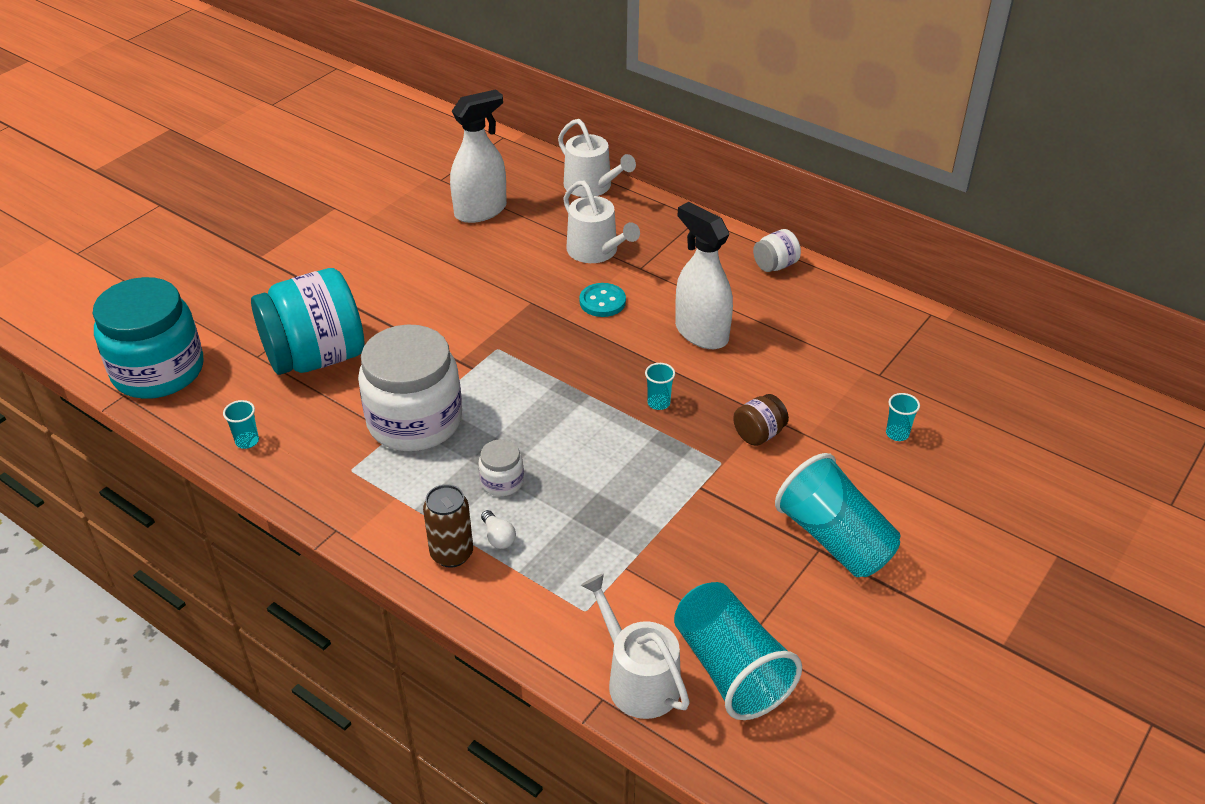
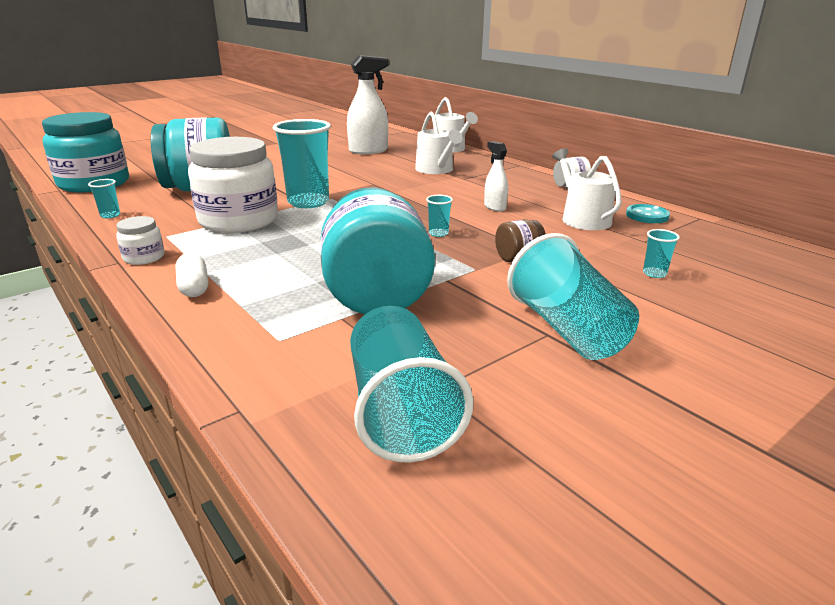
camera: 15 degrees right, 15 degrees down
(452, 554) = (194, 287): brown can -> white capsule
(474, 364) = (308, 202): none -> turquoise cup
(498, 537) = (243, 283): white light bulb -> none
(502, 482) = (275, 255): white jar -> white jar (144, 257)
(602, 302) = (426, 188): turquoise button -> turquoise button (647, 216)
(638, 679) = (290, 401): white watering can -> white watering can (582, 218)
(642, 527) = (376, 295): none -> turquoise jar
(701, 333) = (494, 207): white spray bottle -> white spray bottle, size x0.55

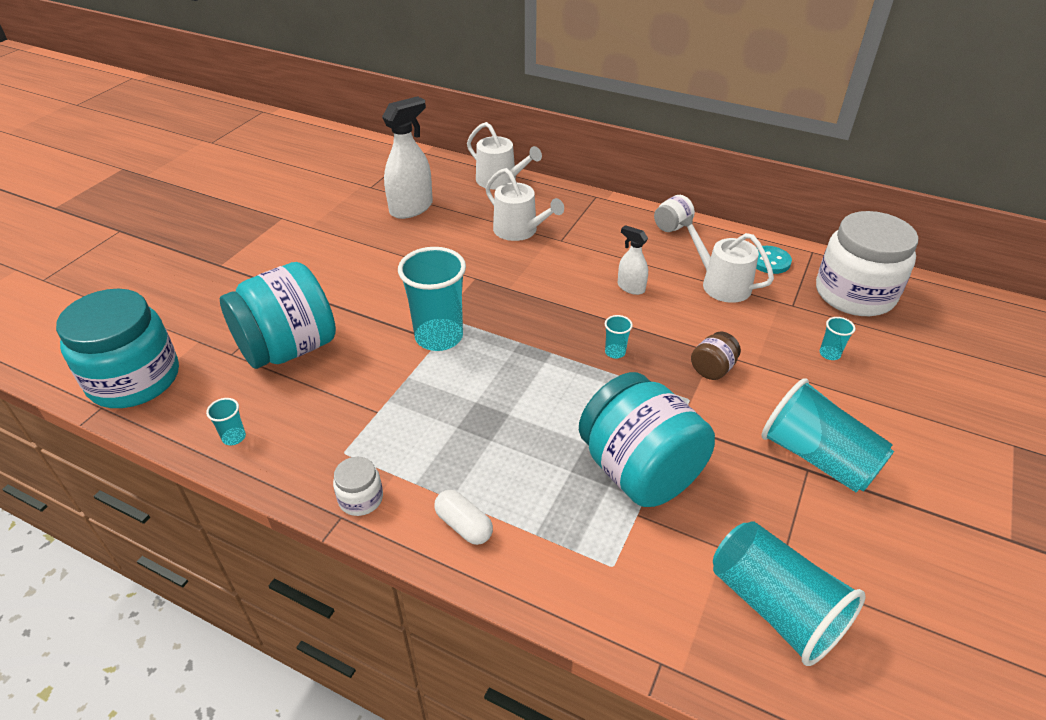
camera: 25 degrees left, 15 degrees up
(238, 220) = (396, 396): white jar -> white jar (854, 294)

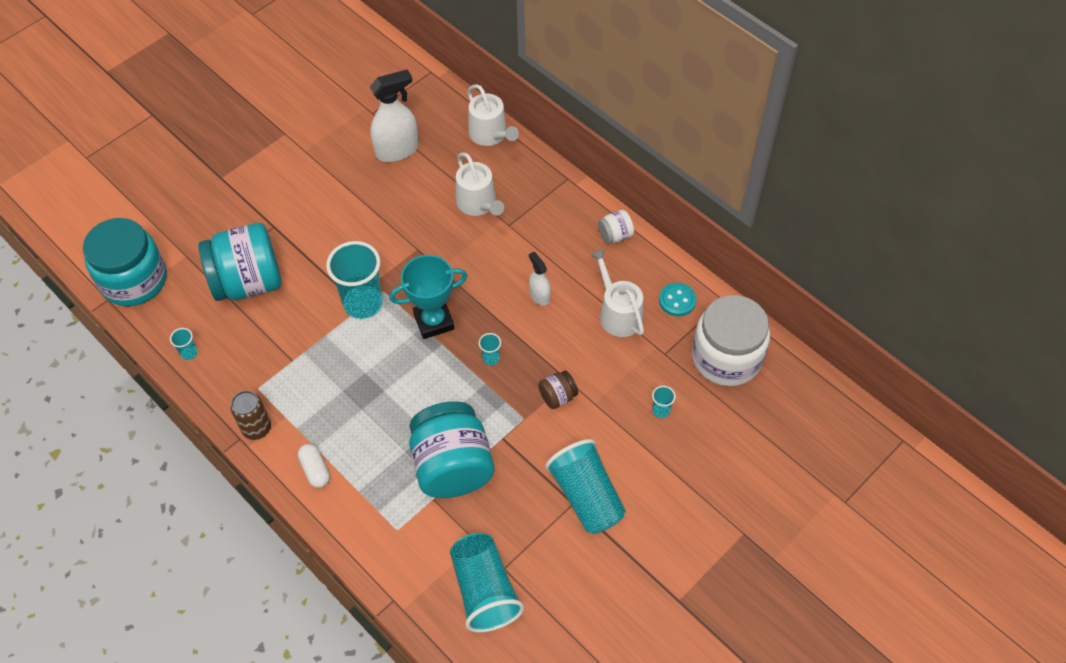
camera: 20 degrees right, 15 degrees up
(361, 498) = (257, 429): white jar -> brown can
(530, 334) = (434, 321): none -> turquoise trophy

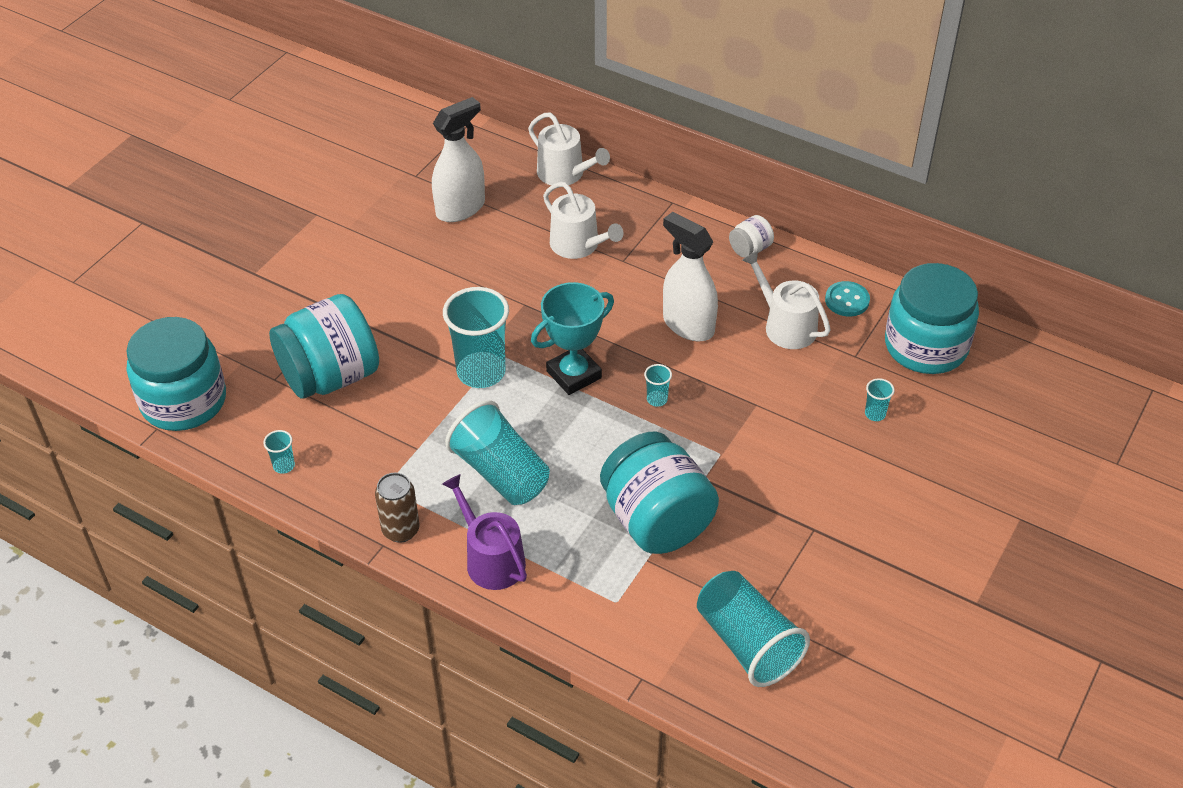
camera: 15 degrees left, 10 degrees down
(315, 470) = (491, 559): white capsule -> purple watering can
(539, 296) = (688, 325): white spray bottle -> white spray bottle, size x1.83
(557, 397) = (751, 423): brown jar -> none
(586, 496) = (827, 519): turquoise cup -> turquoise cup (501, 473)
(726, 357) = (926, 346): white jar -> turquoise jar

